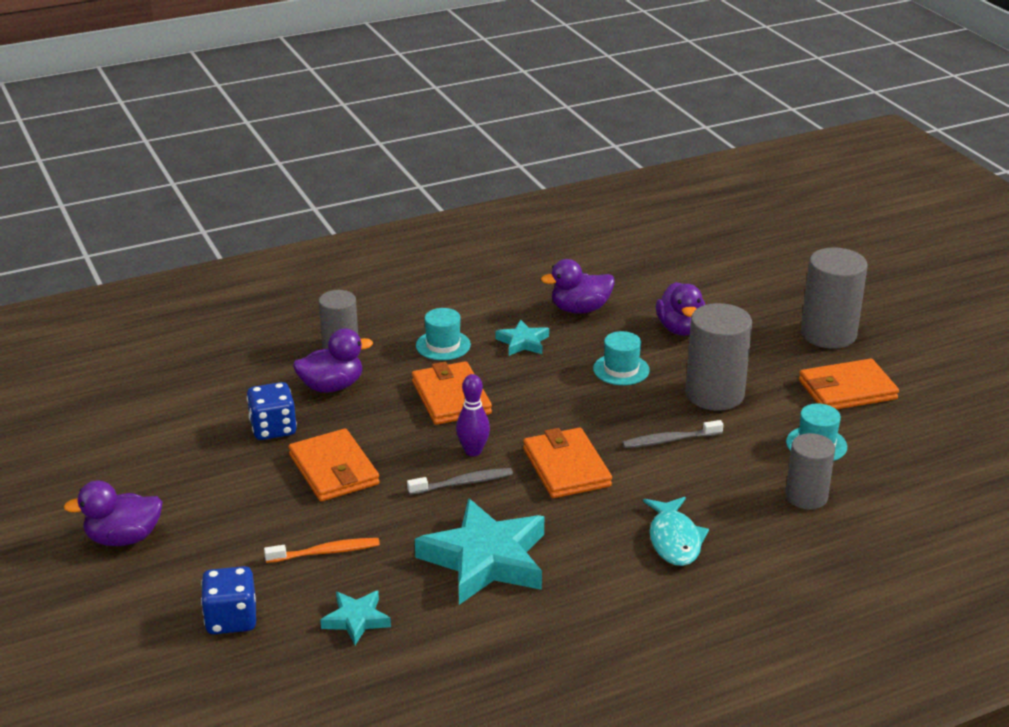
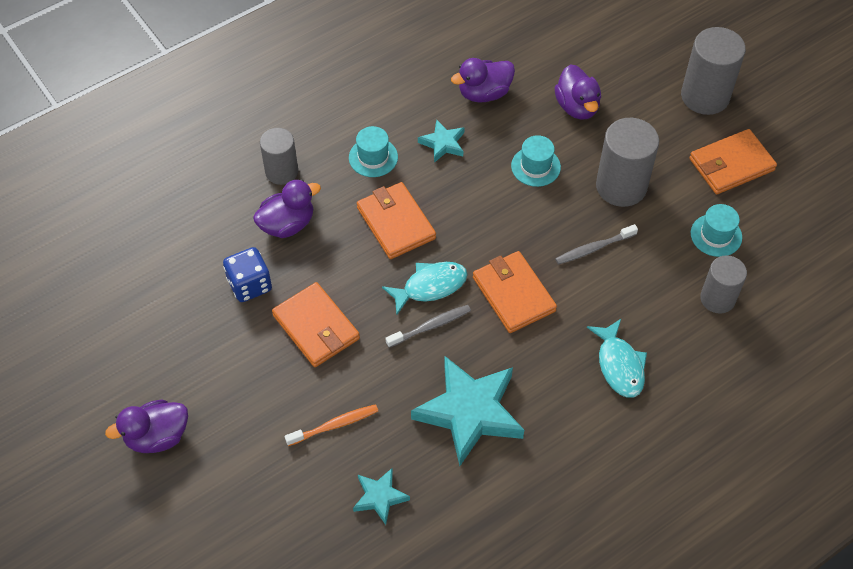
camera: 10 degrees left, 25 degrees up
(231, 619) = (276, 513): blue dice -> none
(473, 451) = (430, 286): purple bowling pin -> turquoise fish

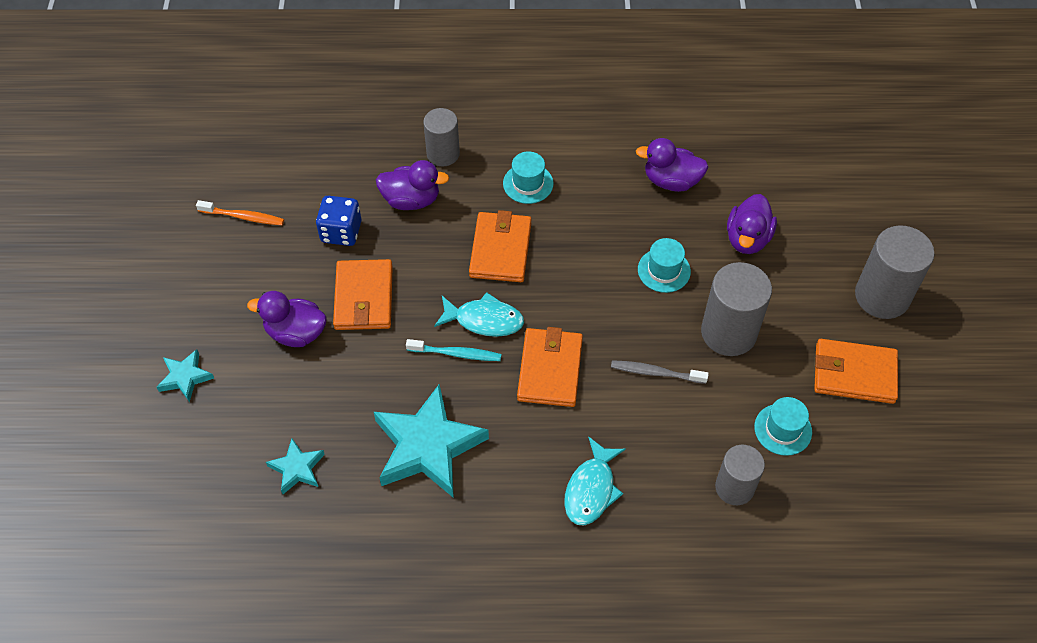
camera: 35 degrees right, 0 degrees up
(157, 436) = (174, 310): purple duck -> purple duck (296, 333)
(334, 425) = (311, 386): orange toothbrush -> orange toothbrush (243, 217)
(430, 326) = (456, 354): grey toothbrush -> turquoise toothbrush
(443, 143) = (598, 205): turquoise star -> turquoise star (185, 377)

